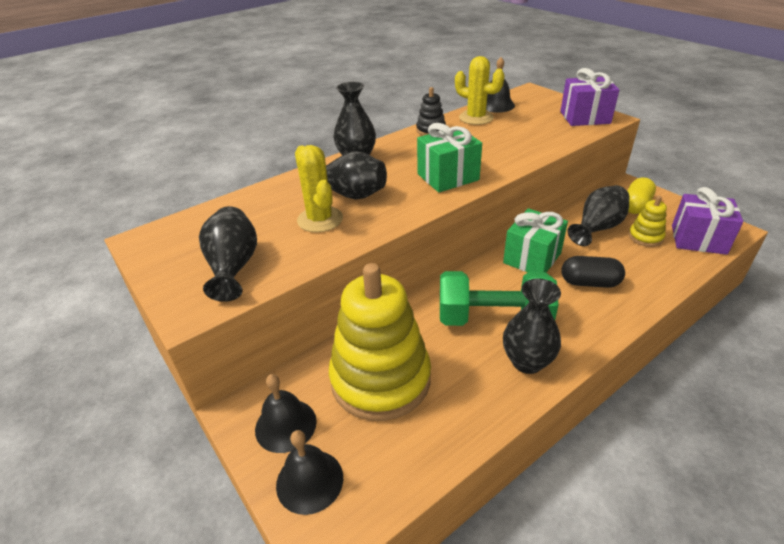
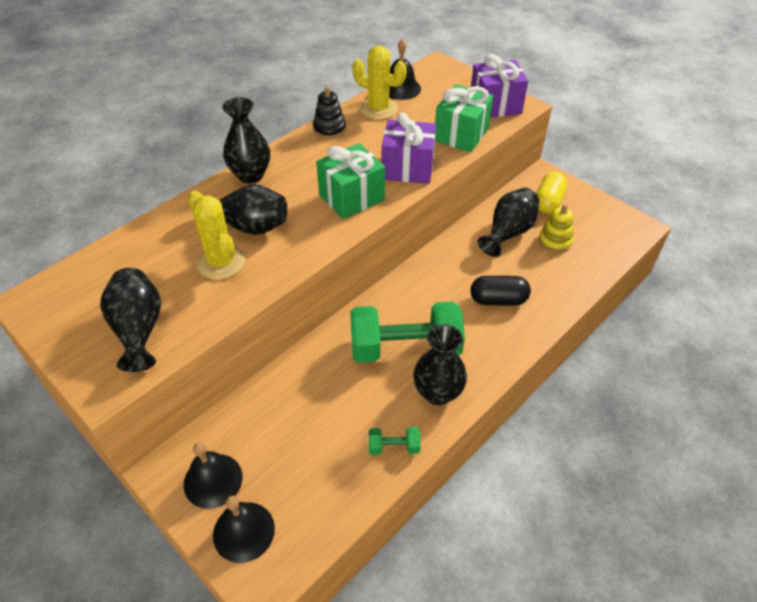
camera: 10 degrees left, 10 degrees up
(380, 379) = (299, 424): yellow stacking toy -> none
(478, 410) = (394, 447): none -> green dumbbell
(532, 258) = (442, 274): green gift -> green gift (461, 134)
(698, 239) = (605, 241): purple gift -> purple gift (408, 168)

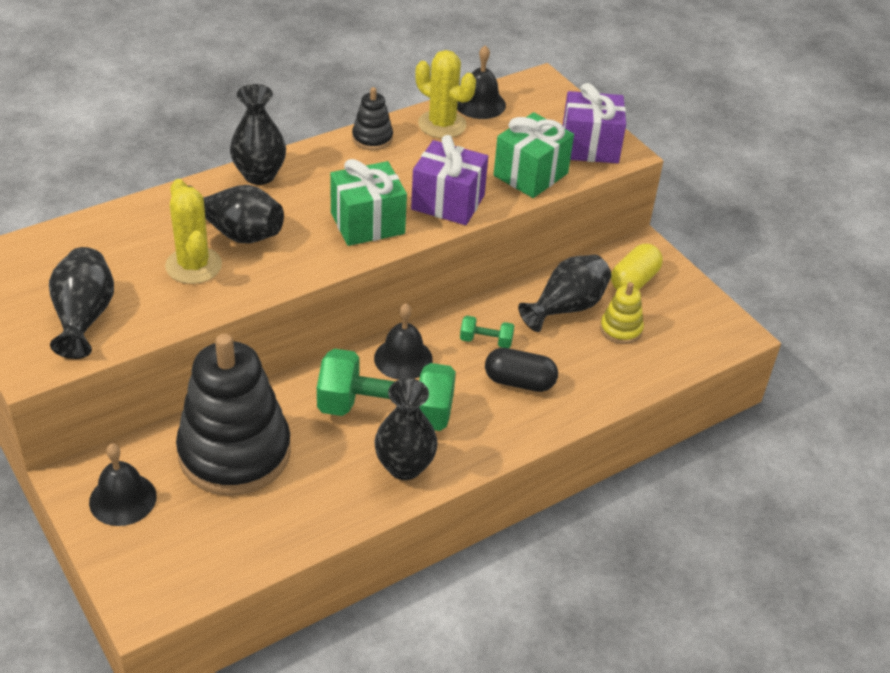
camera: 10 degrees right, 5 degrees down
(244, 531) = (139, 555): black bell -> black bell (403, 358)
(295, 413) = (235, 452): none -> black stacking toy
(394, 447) = (332, 510): green dumbbell -> green dumbbell (486, 341)

